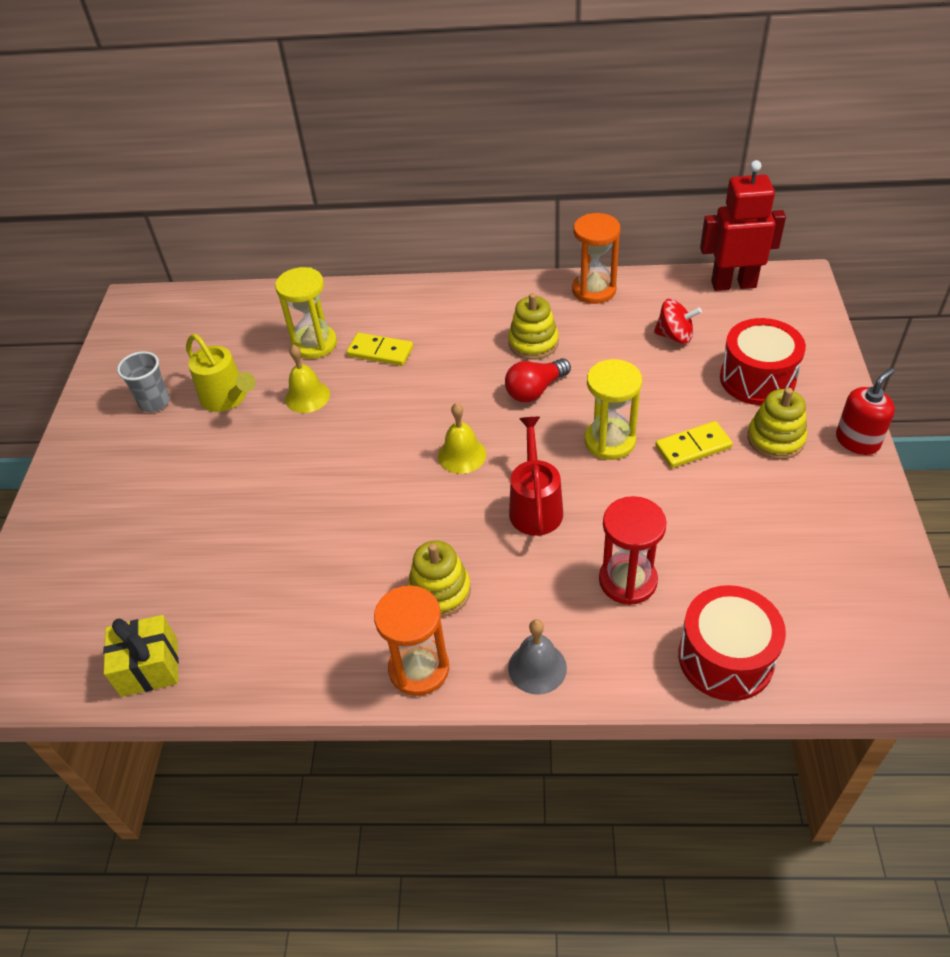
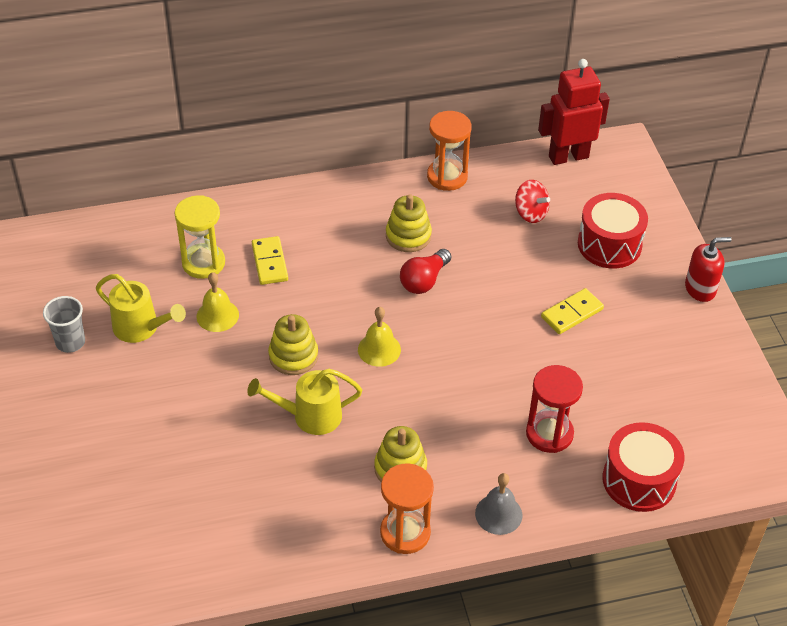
camera: 20 degrees left, 0 degrees up
(149, 667) = (176, 574): yellow gift -> none
(361, 515) = (309, 416): none -> yellow watering can
(380, 351) = (270, 262): yellow domino -> yellow domino turned 75 degrees clockwise
(535, 505) = (456, 384): red watering can -> none
(609, 441) = (502, 318): yellow hourglass -> none
(674, 336) = (530, 213): red spinning top -> red spinning top turned 45 degrees clockwise
(775, 439) = (636, 296): yellow stacking toy -> yellow stacking toy (293, 356)
(857, 441) = (700, 289): red soap dispenser -> red soap dispenser turned 45 degrees clockwise

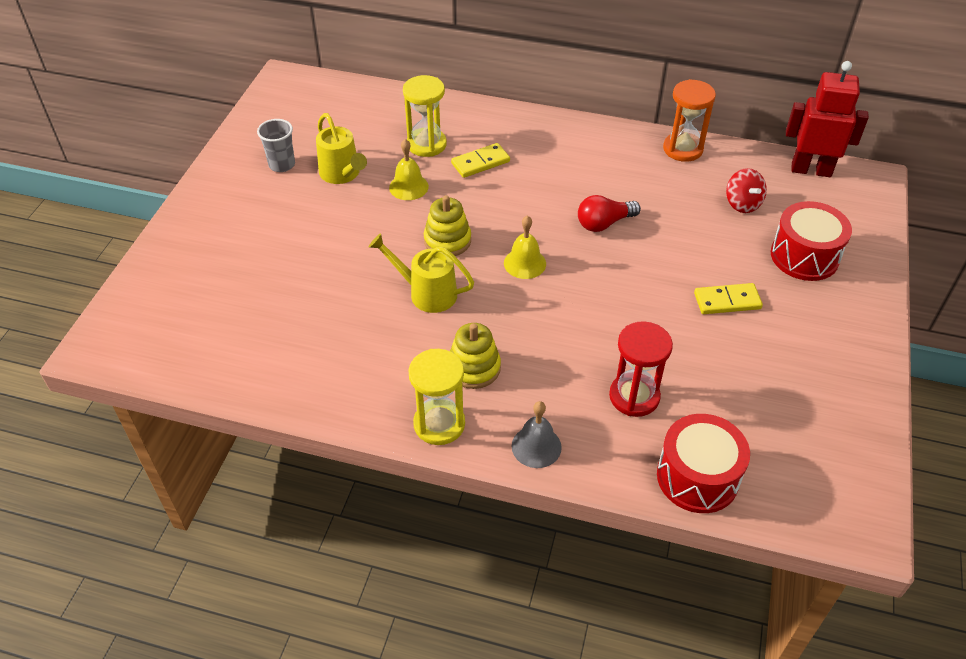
camera: 30 degrees right, 0 degrees up
(270, 262) = (480, 163): yellow domino -> yellow domino turned 45 degrees clockwise
(405, 532) = (439, 424): orange hourglass -> yellow hourglass
(408, 236) = (615, 183): yellow stacking toy -> none
(700, 289) = (876, 328): red soap dispenser -> none

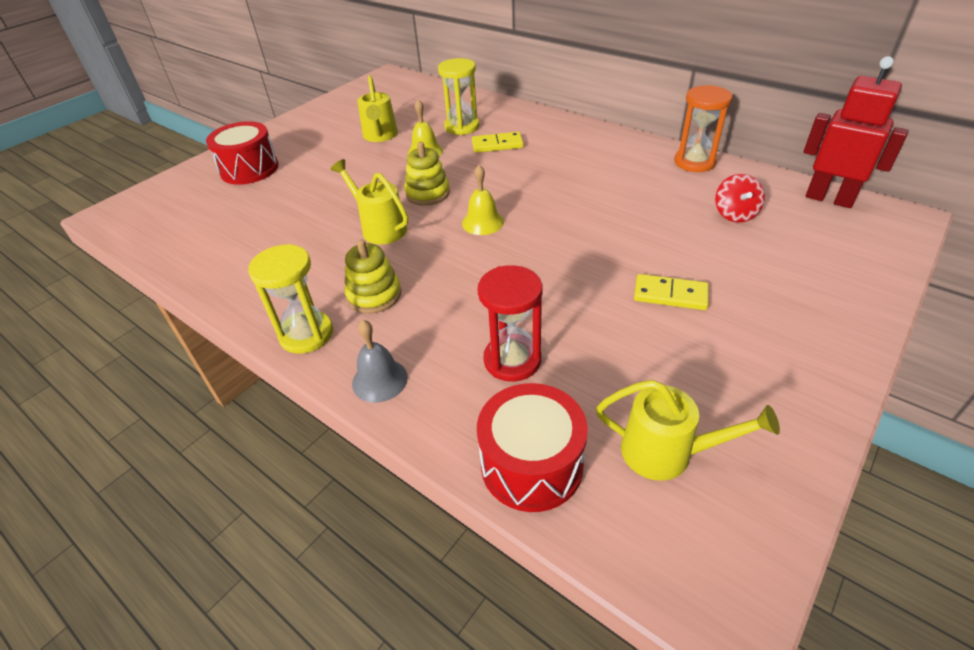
camera: 25 degrees right, 5 degrees down
(282, 165) = (341, 124): grey cup -> none
(604, 223) = (579, 205): red light bulb -> none
(786, 437) = (667, 453): none -> yellow watering can
(804, 256) = (784, 272): red drum -> red drum (249, 169)

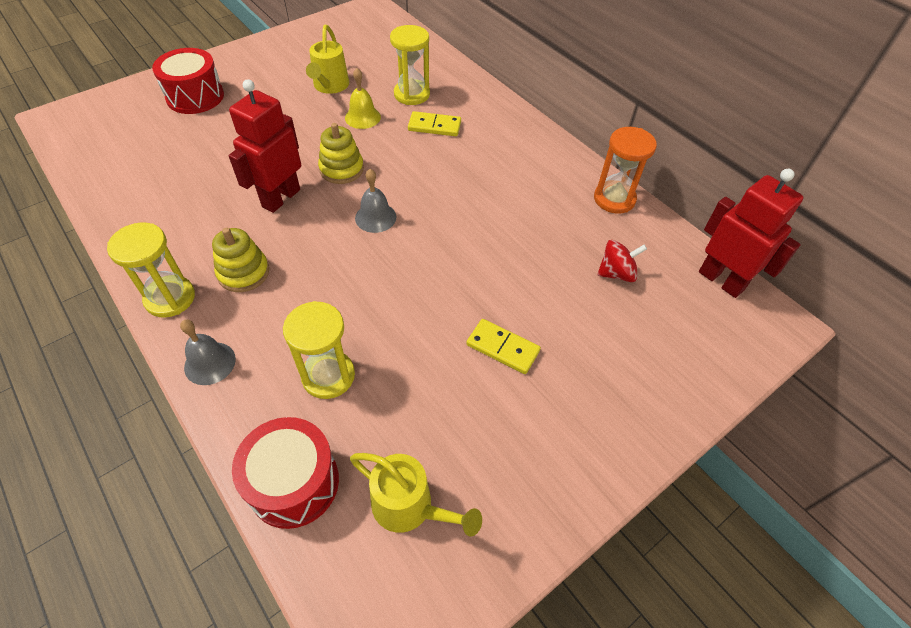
camera: 10 degrees right, 10 degrees up
(379, 228) = (281, 198): yellow watering can -> red robot
(483, 222) = (375, 217): yellow bell -> grey bell
(512, 360) = (328, 376): red hourglass -> yellow hourglass
(734, 214) = (616, 273): red spinning top -> red spinning top turned 120 degrees counterclockwise

